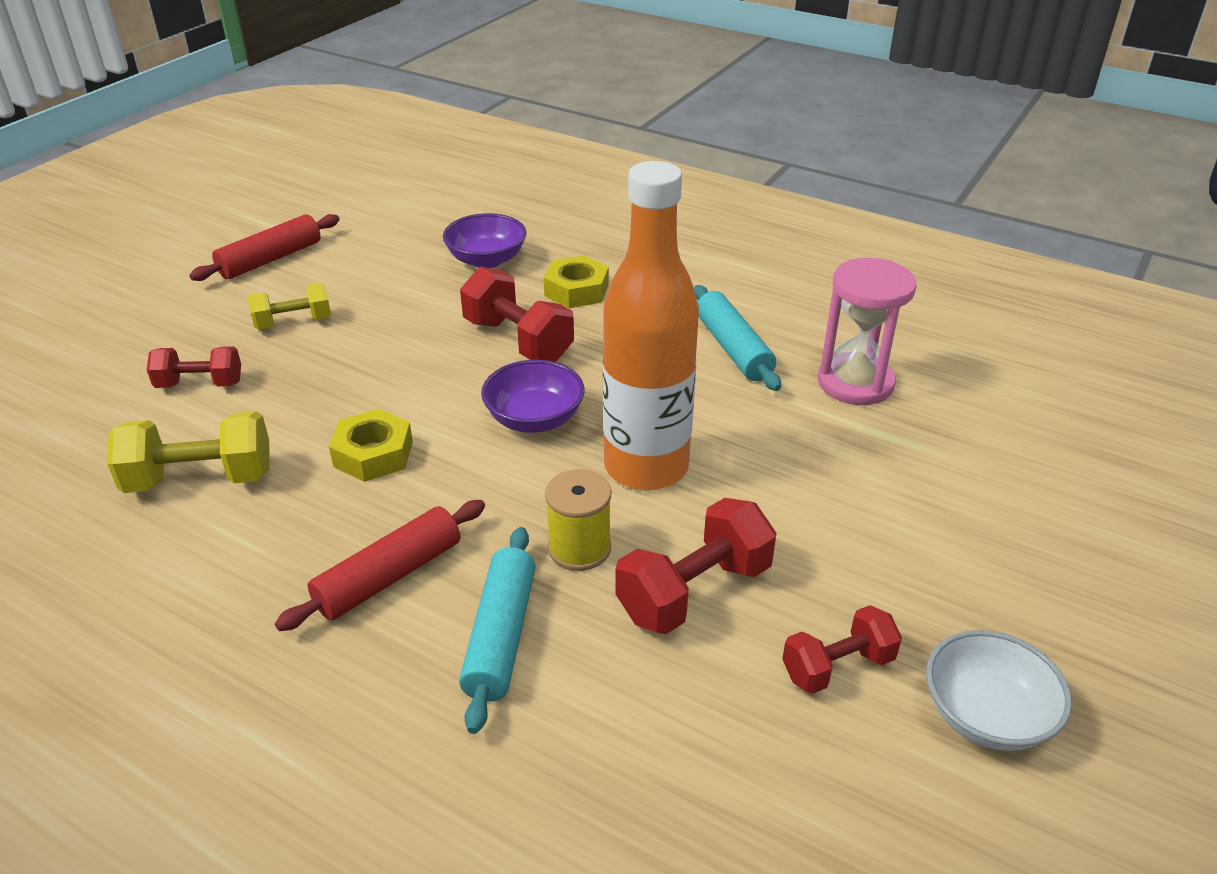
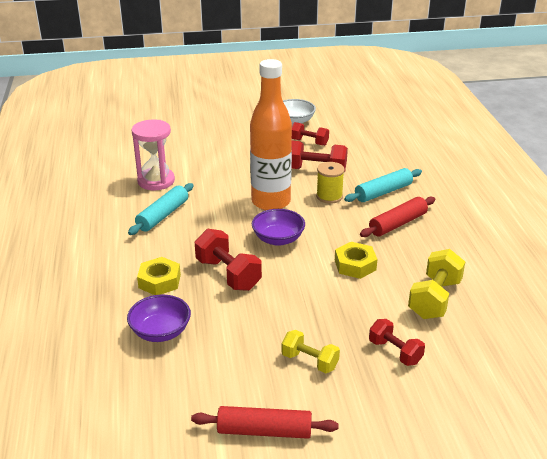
camera: 130 degrees left, 5 degrees down
(200, 479) = (434, 299): yellow dumbbell -> yellow dumbbell turned 75 degrees clockwise
(389, 576) = (398, 224): red rolling pin -> red rolling pin turned 45 degrees counterclockwise
(518, 340) = (228, 274): red dumbbell -> red dumbbell turned 45 degrees counterclockwise

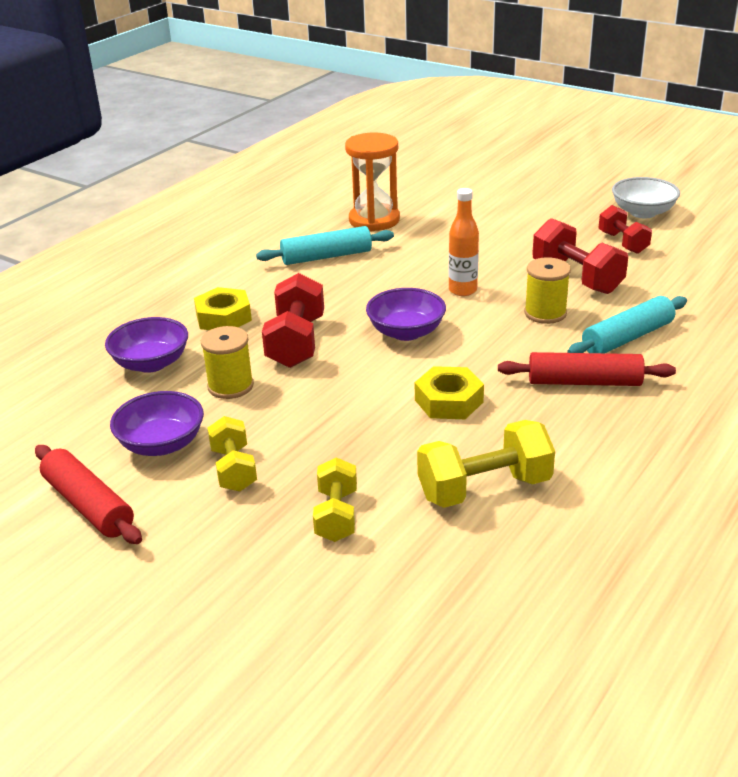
camera: 45 degrees right, 0 degrees up
(156, 181) = (374, 220): pink hourglass -> orange hourglass
(232, 318) = (230, 386): none -> yellow spool
(248, 372) = (161, 444): none -> purple bowl
(271, 202) = (462, 290): orange bottle -> orange bottle, size x0.49
(383, 192) = (627, 338): turquoise rolling pin -> turquoise rolling pin turned 45 degrees counterclockwise
(395, 352) = (336, 515): red dumbbell -> yellow dumbbell

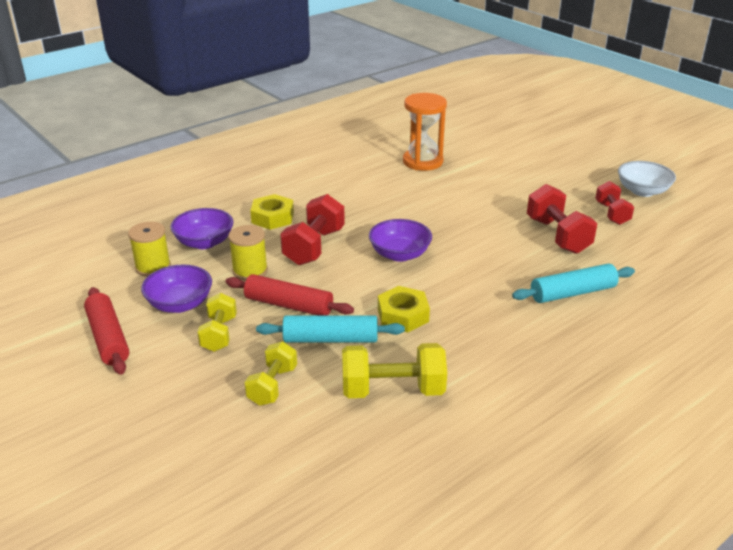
camera: 15 degrees right, 0 degrees up
(326, 257) = (371, 184): turquoise rolling pin -> turquoise rolling pin (330, 339)
(462, 290) = (461, 229): orange bottle -> none
(545, 313) = (516, 260): yellow spool -> yellow spool (153, 267)
(584, 382) = (517, 322): red rolling pin -> red rolling pin (288, 305)

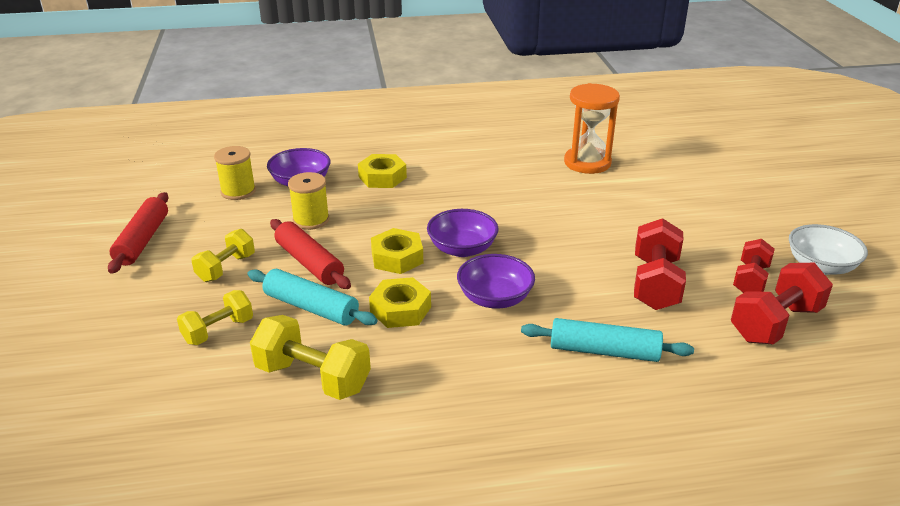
camera: 30 degrees right, 0 degrees up
(180, 304) = (224, 231): purple bowl -> purple bowl (495, 298)
(314, 247) = (390, 216): red dumbbell -> red dumbbell (775, 323)
(356, 277) = (397, 257): none -> yellow nut

